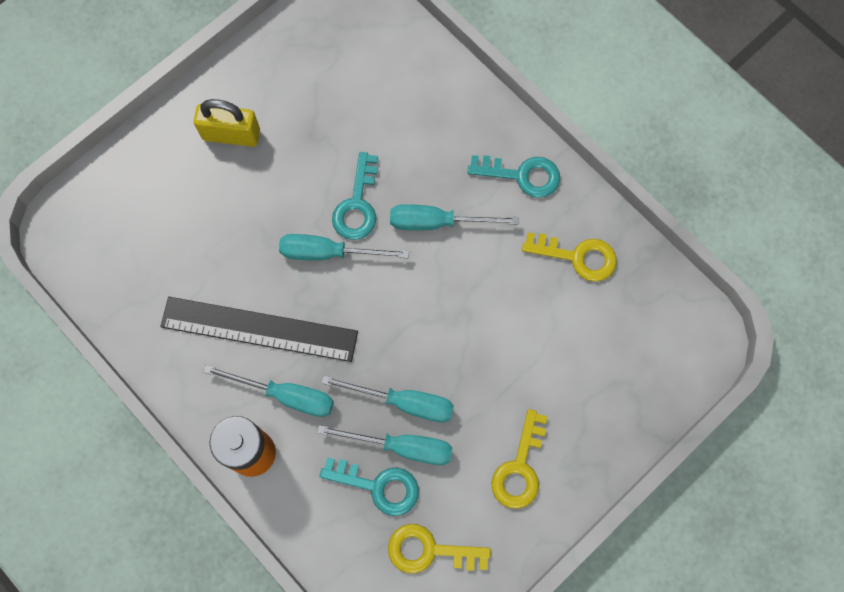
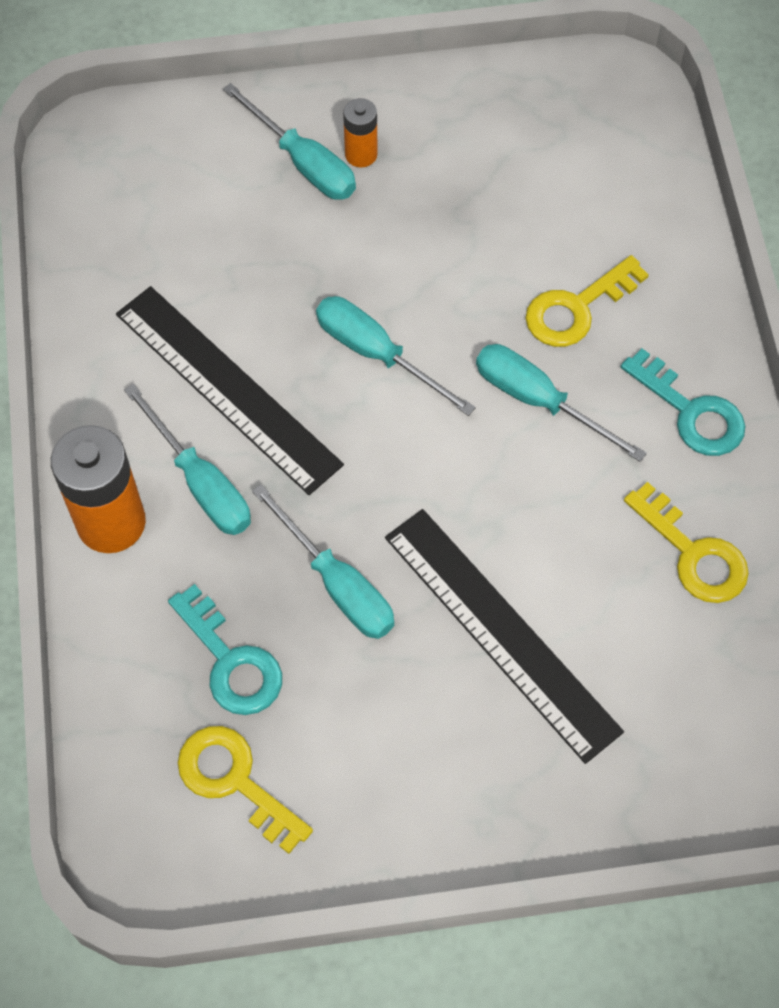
camera: 35 degrees right, 10 degrees down
(231, 135) = (361, 154): yellow padlock -> orange battery
(357, 204) = (453, 321): turquoise key -> none
(402, 447) = (295, 634): turquoise screwdriver -> turquoise screwdriver (303, 163)
(509, 370) = (500, 633): none -> black ruler
(519, 468) = (425, 760): yellow key -> yellow key (576, 308)

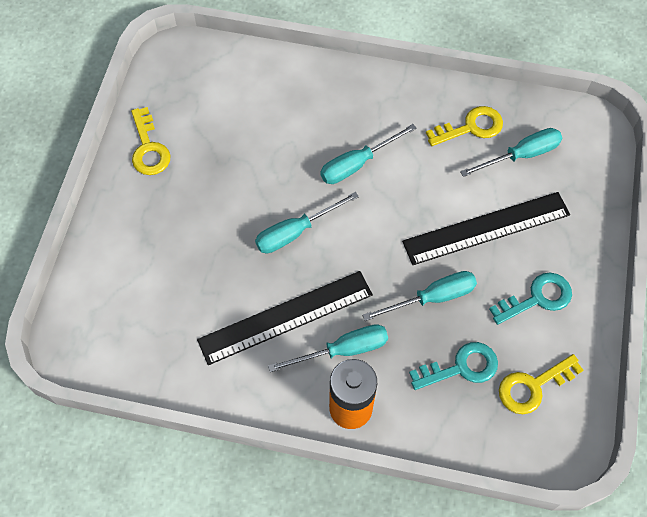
camera: 70 degrees left, 0 degrees up
(303, 163) = (148, 228): turquoise screwdriver -> turquoise screwdriver (521, 155)
(361, 154) = (157, 196): orange battery -> none
(576, 308) = (308, 126): yellow key -> yellow key (148, 148)
(691, 412) = (391, 99): turquoise key -> turquoise key (537, 298)

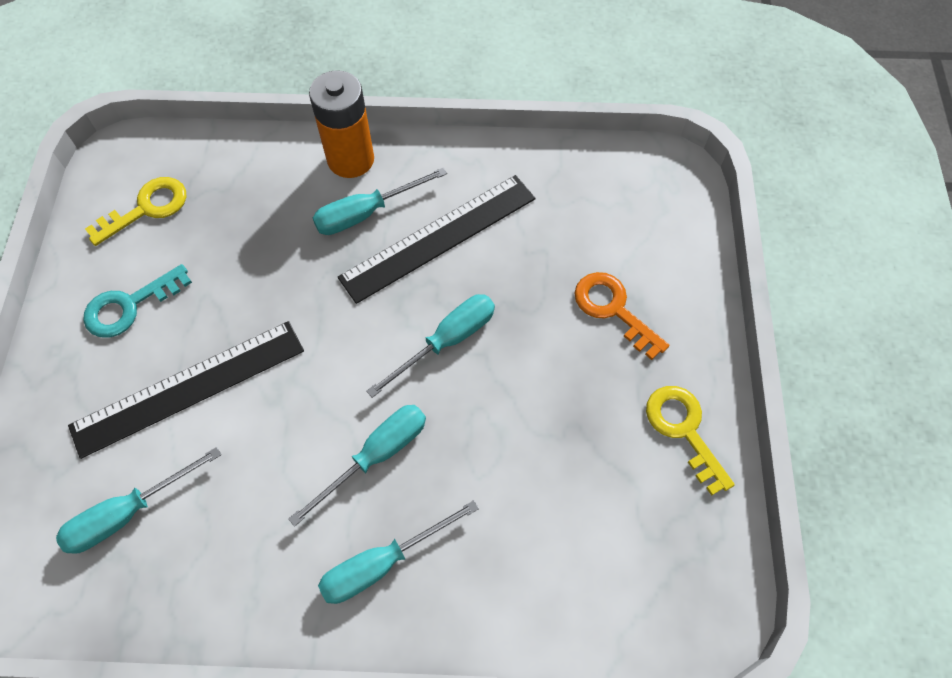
camera: 170 degrees right, 0 degrees up
(165, 236) = (613, 309): none -> orange key
(432, 298) = (263, 286): turquoise screwdriver -> turquoise screwdriver (382, 563)
(461, 367) = (228, 215): turquoise key -> none
(471, 127) = (204, 551): yellow key -> none

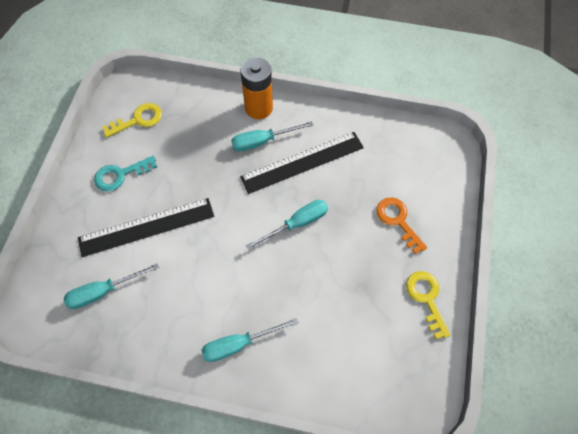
camera: 10 degrees right, 0 degrees up
(376, 456) = (245, 283): turquoise screwdriver -> none

